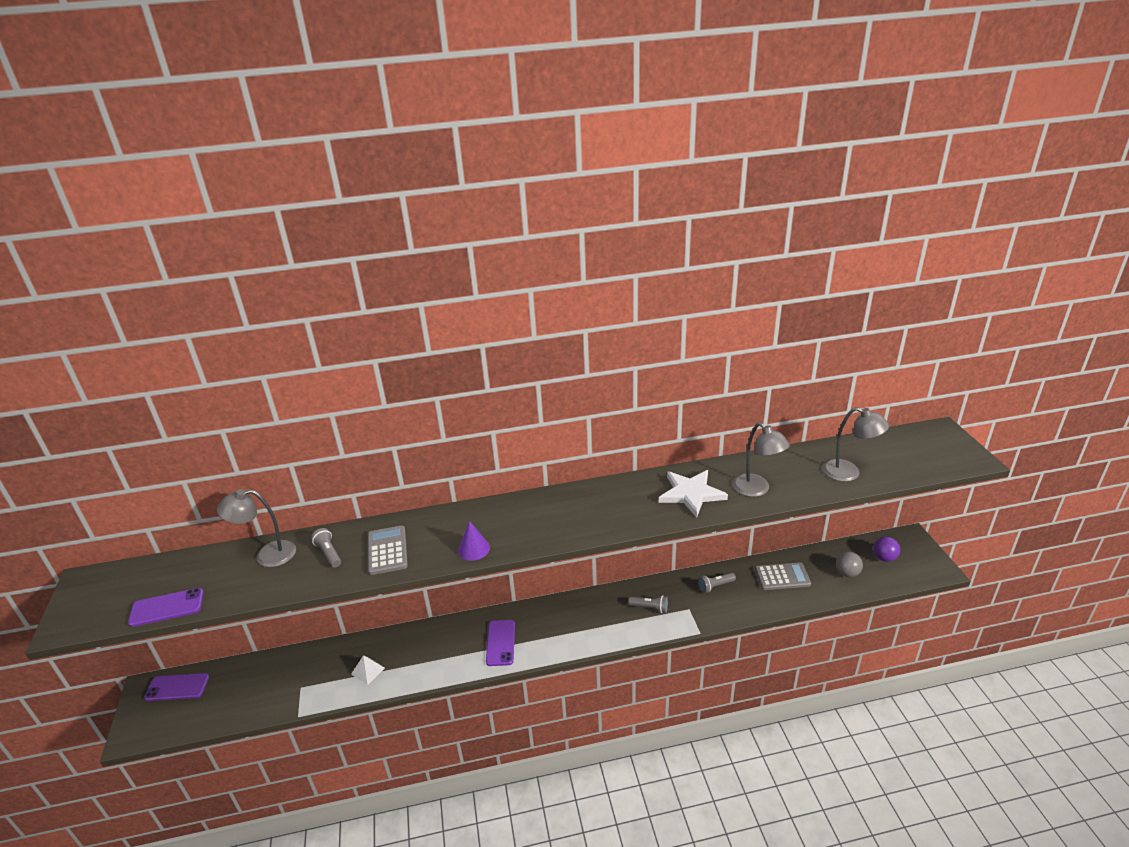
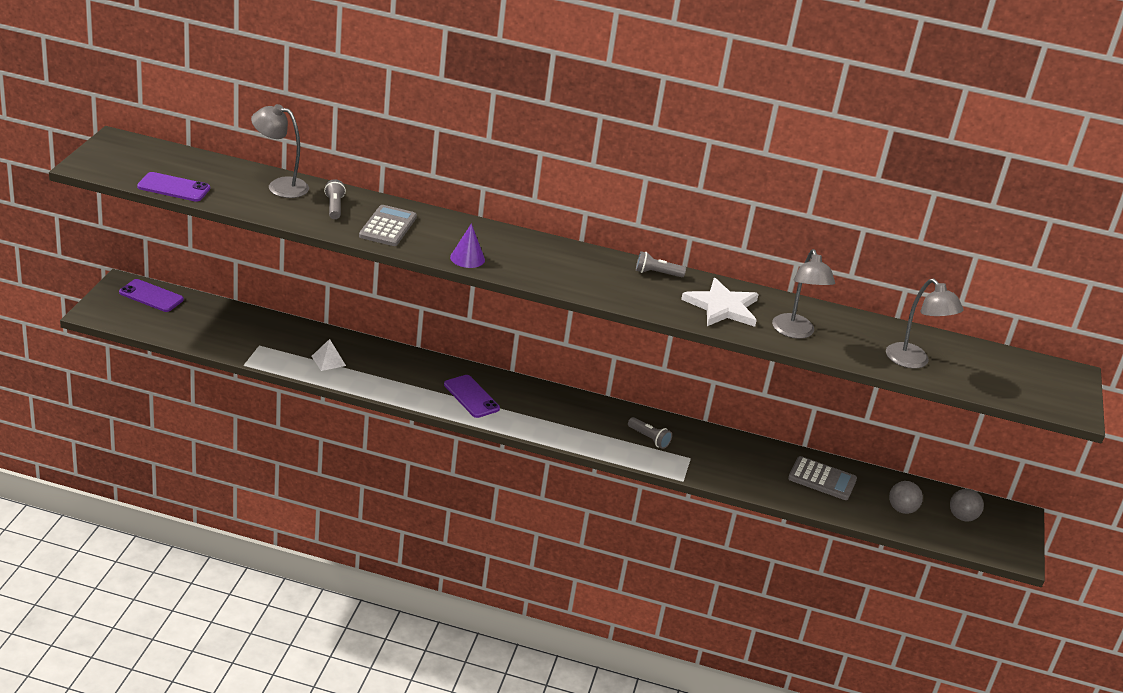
camera: 20 degrees right, 0 degrees up
(500, 643) = (471, 397): purple phone -> purple phone turned 60 degrees counterclockwise
(715, 586) = (738, 453): grey flashlight -> grey flashlight (657, 273)
(884, 558) = (962, 517): purple ball -> grey ball

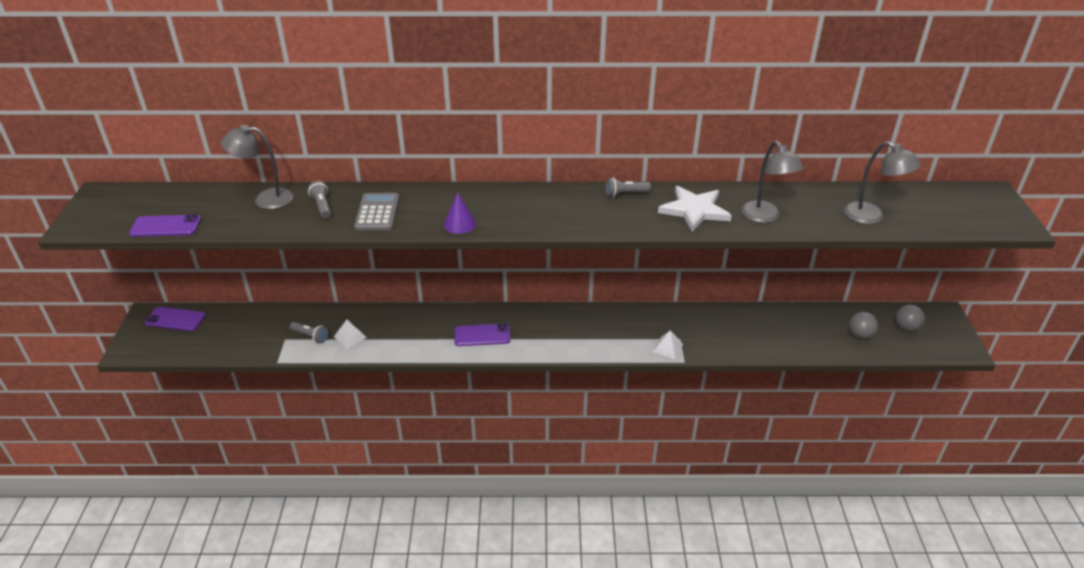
camera: 10 degrees left, 5 degrees up
(471, 397) = (482, 335): purple phone -> purple phone turned 45 degrees counterclockwise
(649, 438) = (640, 331): grey flashlight -> grey flashlight (310, 336)
(672, 462) = (667, 348): none -> white pyramid
(822, 479) = (788, 327): grey calculator -> none

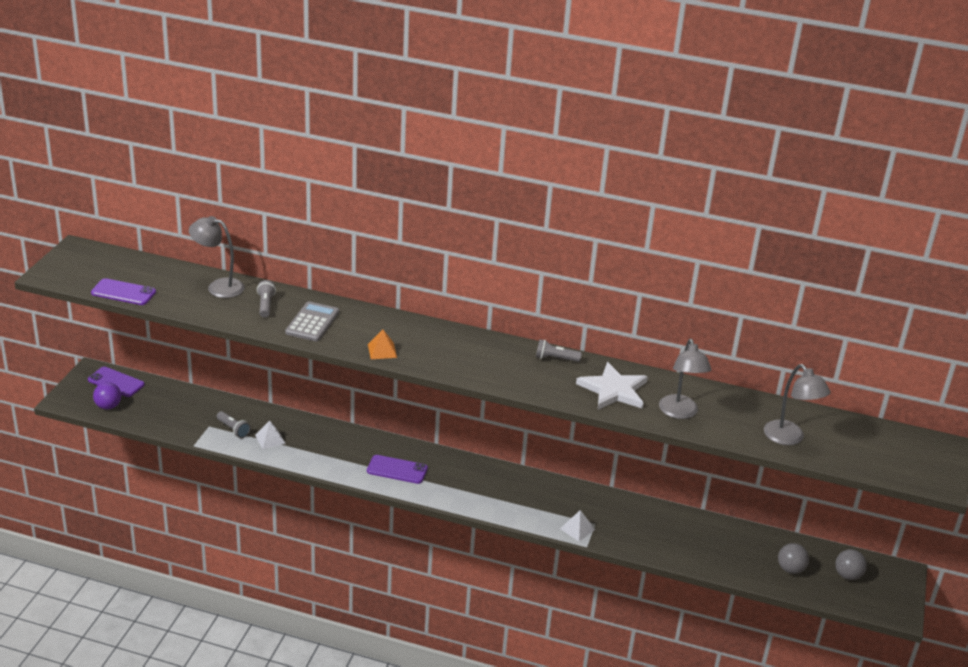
camera: 15 degrees right, 5 degrees down
(175, 345) = (108, 406): none -> purple ball
(460, 224) = (382, 350): purple cone -> orange pyramid

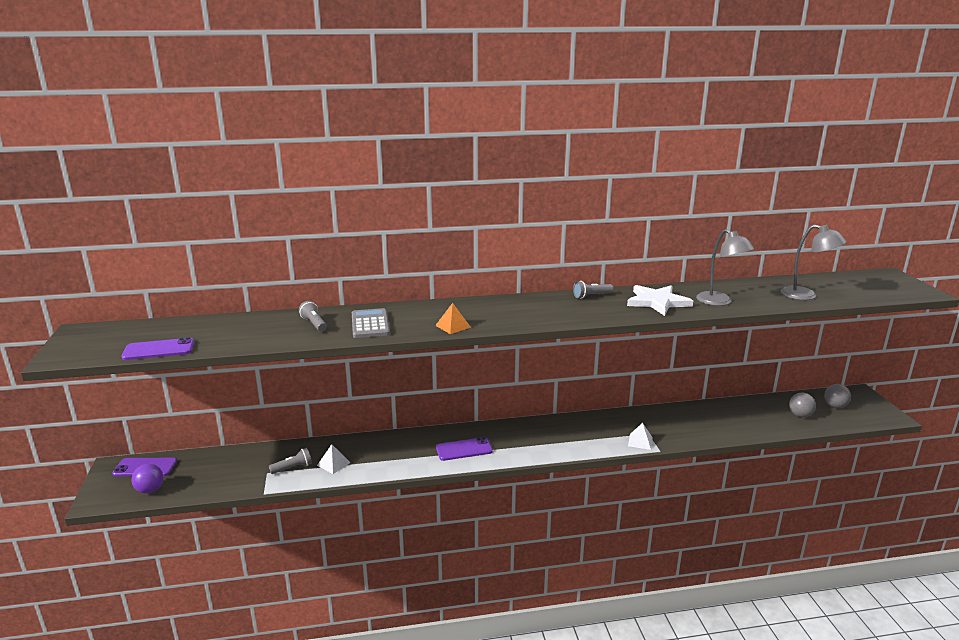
camera: 25 degrees left, 10 degrees down
(218, 287) = (255, 323): grey lamp -> none
(233, 429) = (293, 468): grey flashlight -> grey flashlight turned 45 degrees counterclockwise

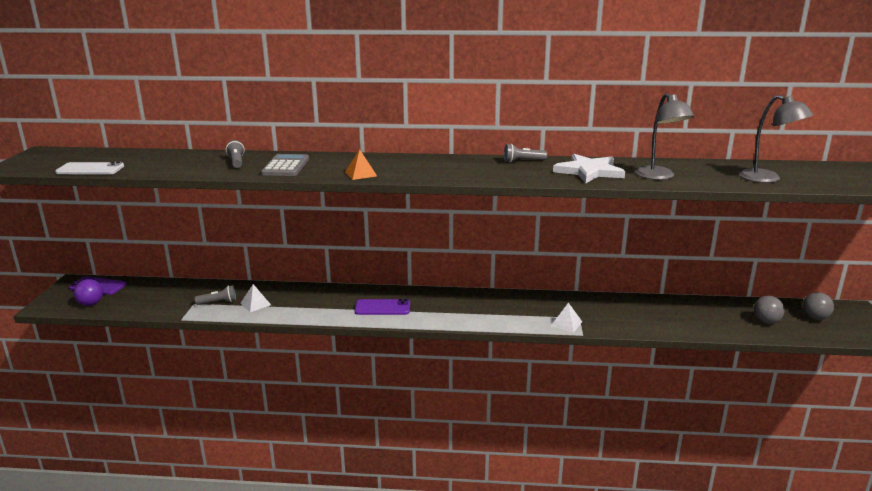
camera: 15 degrees right, 0 degrees up
(159, 350) = (90, 169): purple phone -> white phone

